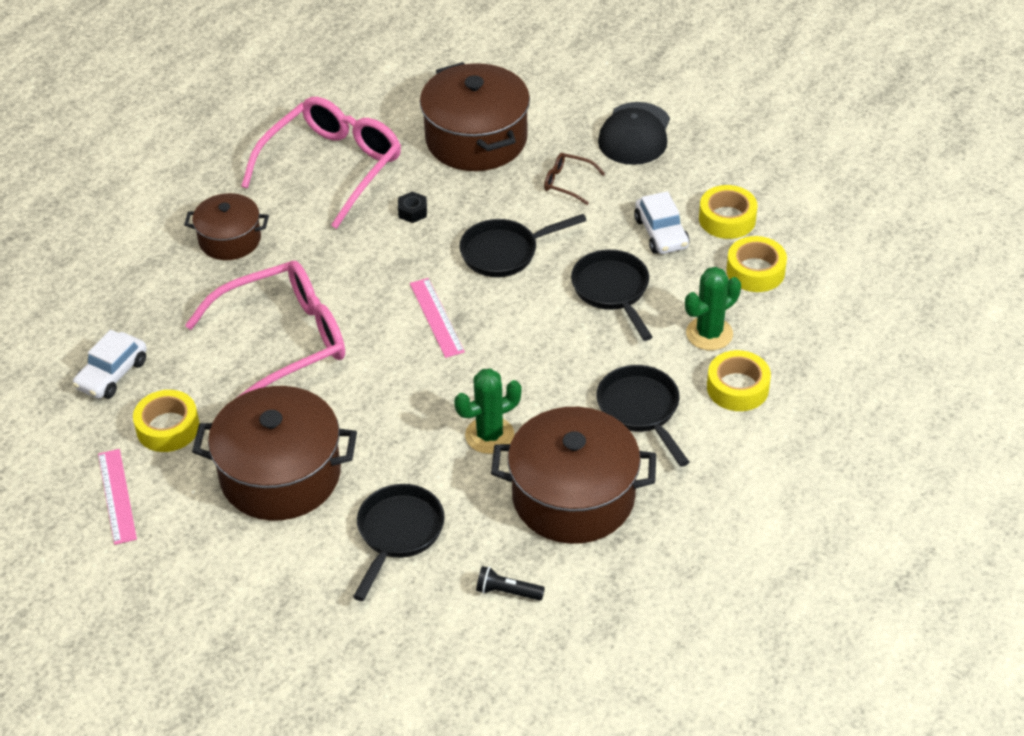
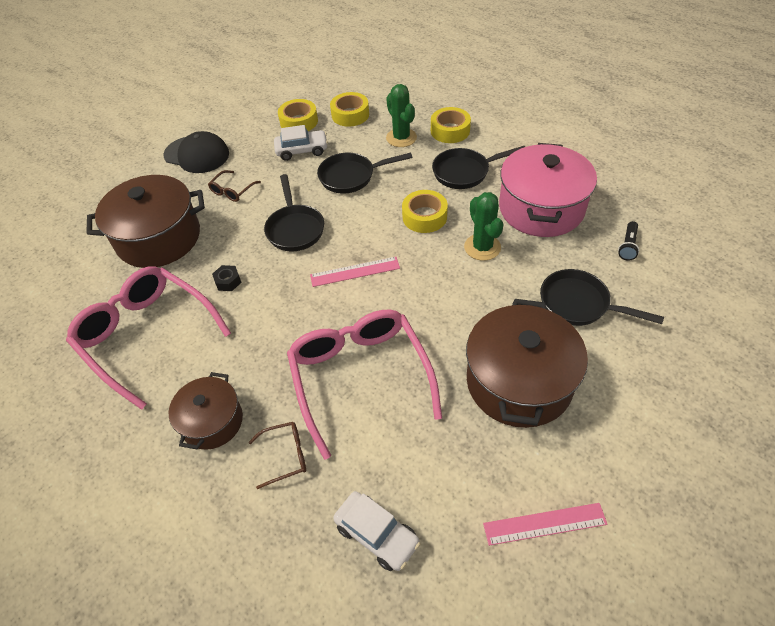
camera: 80 degrees left, 5 degrees up
(168, 428) = (457, 476): yellow tape -> yellow tape (424, 217)
(192, 298) = (285, 456): none -> brown glasses
(573, 497) = (541, 208): brown pot -> pink pot

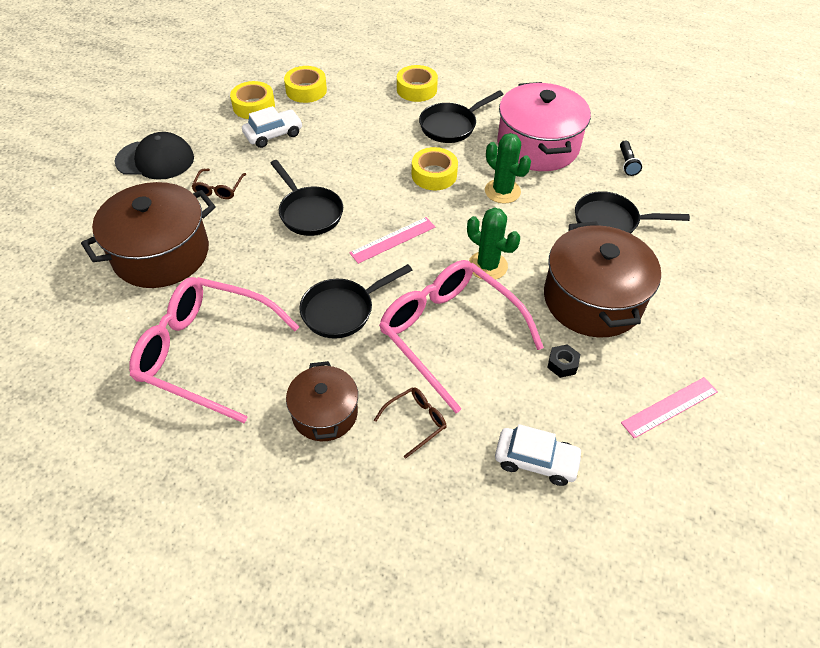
camera: 25 degrees left, 0 degrees up
(228, 281) = (265, 279): black nut -> black nut (562, 364)
(351, 177) = (340, 151): black pan -> black pan (342, 310)
(401, 138) = (371, 104): green cactus -> green cactus (487, 266)

